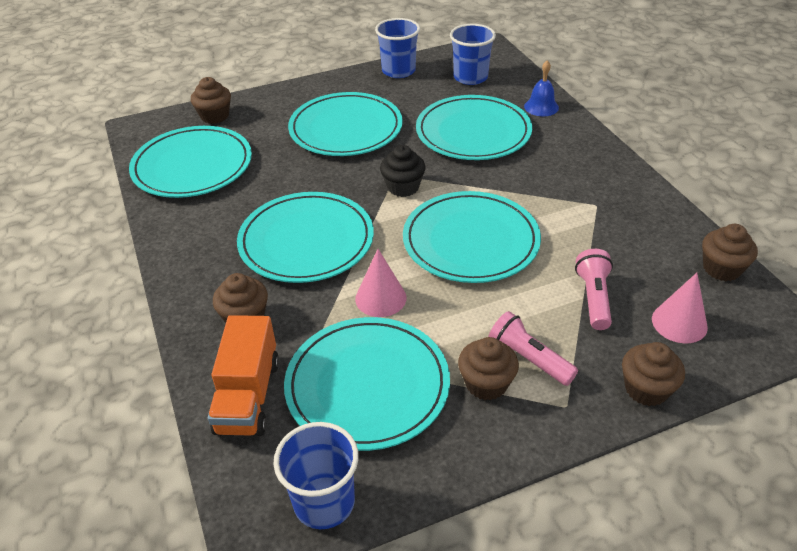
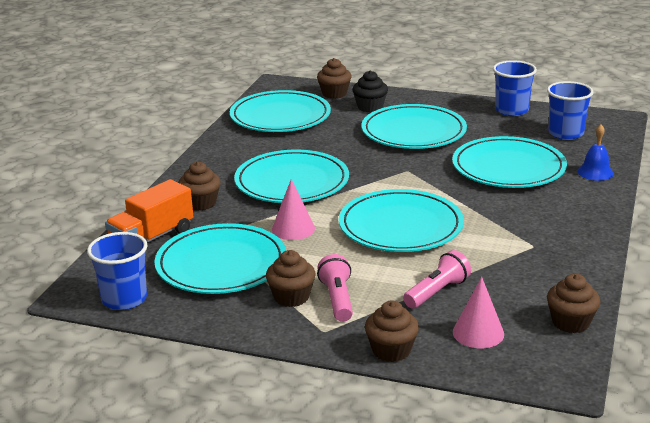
camera: 40 degrees right, 15 degrees down
(403, 187) = (401, 179): black cupcake -> black cupcake (370, 107)

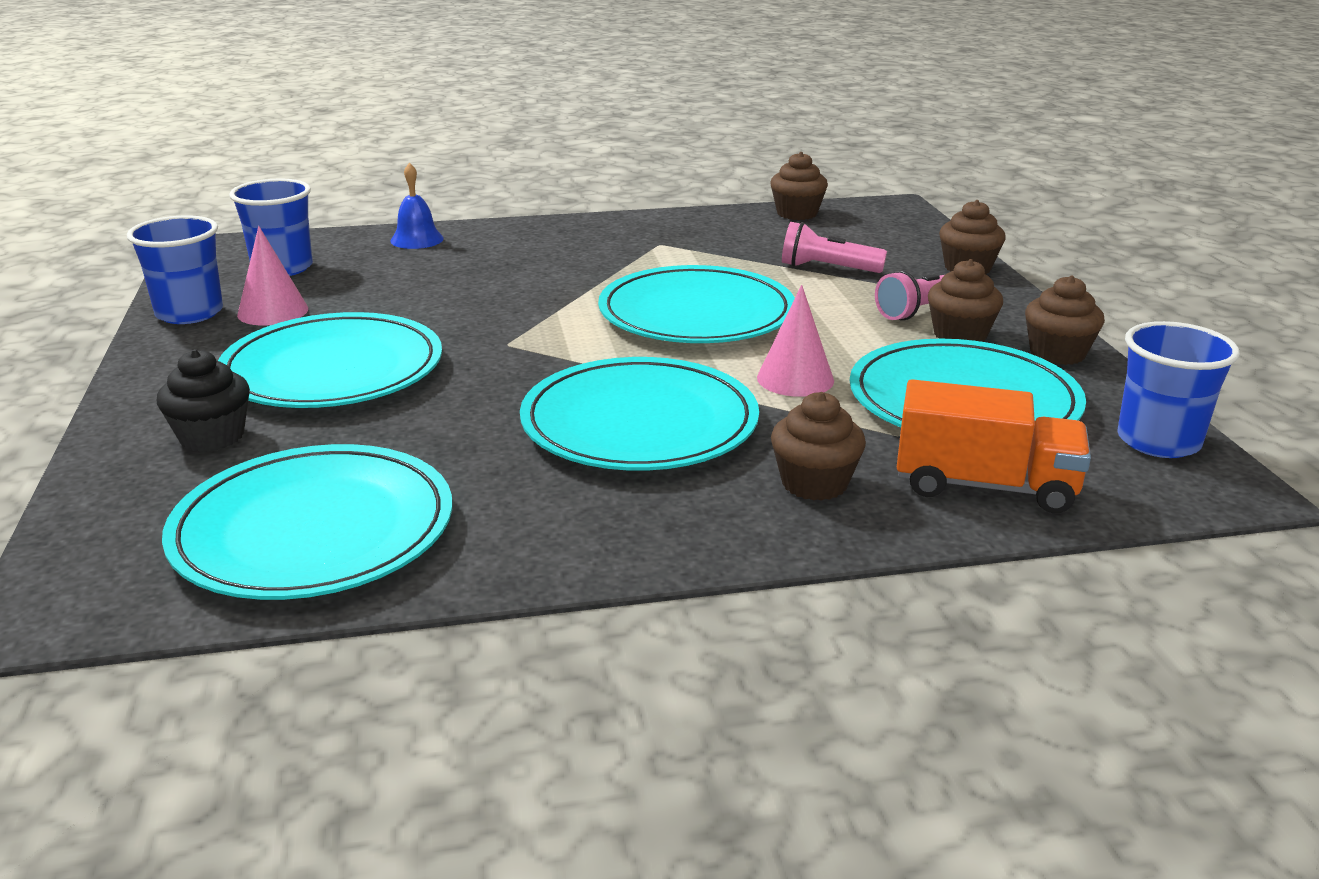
camera: 120 degrees left, 0 degrees up
(334, 94) = (129, 499): brown cupcake -> brown cupcake (1057, 353)
(478, 333) = (874, 241): pink cone -> pink cone (273, 311)
(508, 167) = (440, 284): turquoise plate -> none

